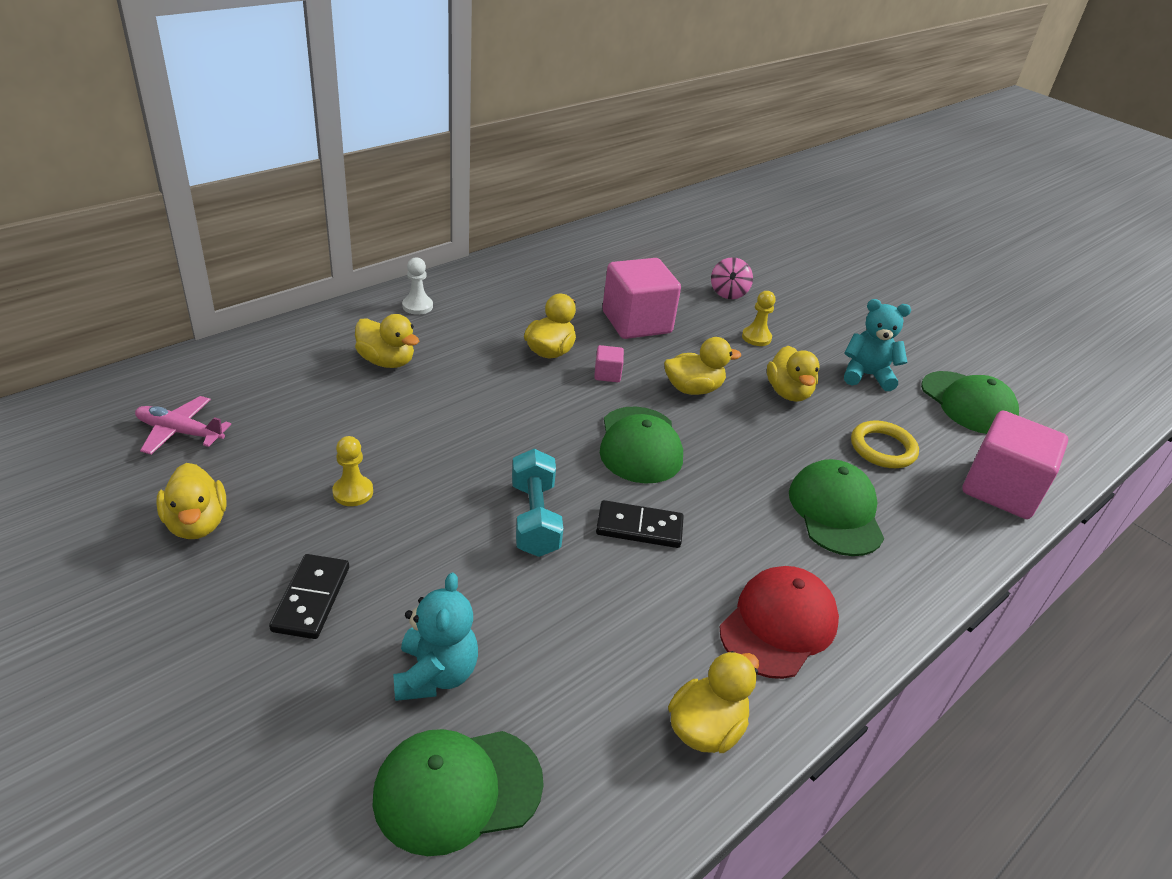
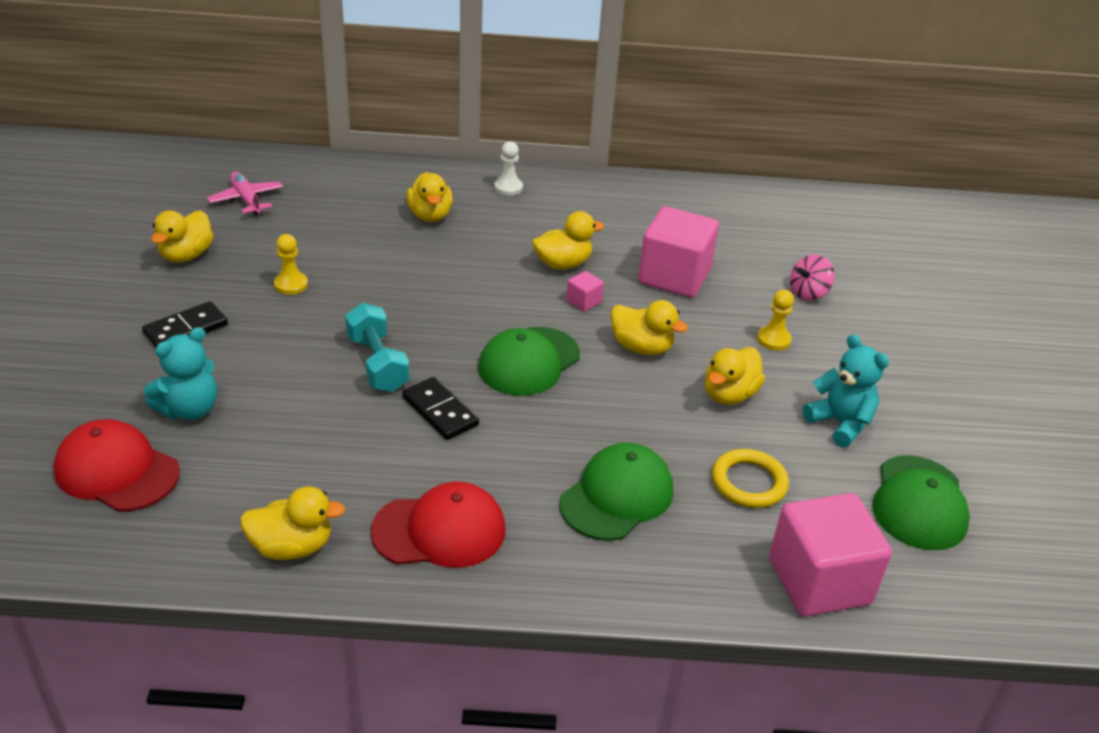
camera: 45 degrees right, 0 degrees up
(457, 789) = (117, 471): green cap -> red cap
(535, 518) = (377, 363): turquoise dumbbell -> turquoise dumbbell turned 60 degrees counterclockwise

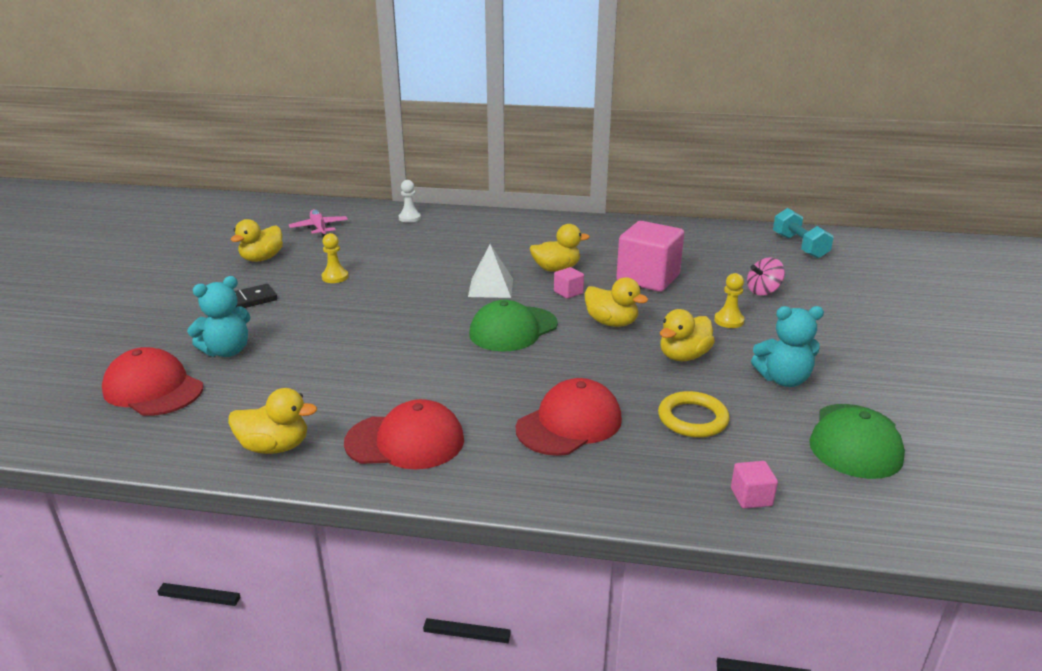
camera: 10 degrees right, 10 degrees down
(377, 363) = (387, 327): turquoise dumbbell -> turquoise dumbbell (799, 246)
(430, 215) = (457, 239): yellow duck -> none
(440, 411) = (429, 359): black domino -> none
(489, 296) = (491, 287): none -> white pyramid
(508, 188) = (523, 224): white pawn -> white pawn (409, 218)
(617, 496) = (569, 423): green cap -> red cap
(819, 581) = (751, 497): pink cube -> pink cube, size x0.42
(840, 423) = (783, 379): turquoise teddy bear -> turquoise teddy bear turned 120 degrees clockwise

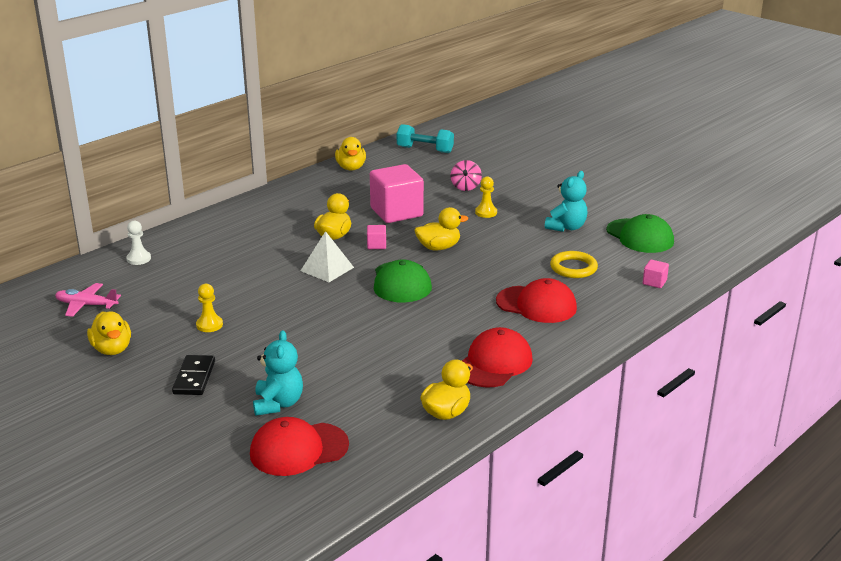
camera: 55 degrees left, 0 degrees up
(569, 423) = (536, 305): red cap -> red cap turned 120 degrees clockwise
(683, 356) = (508, 243): yellow duck -> yellow duck (351, 168)

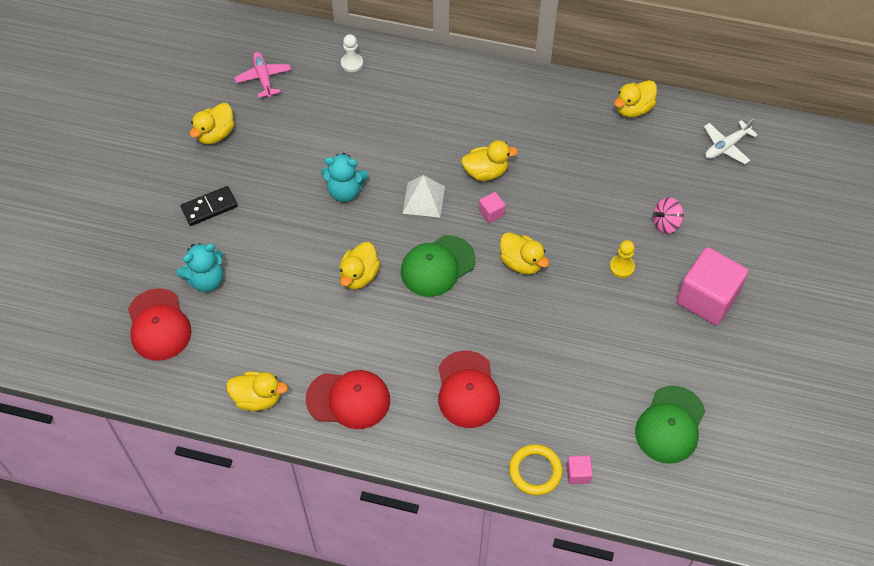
camera: 60 degrees right, 30 degrees up
(209, 325) = (285, 172): yellow pawn -> none
(298, 449) = (158, 325): red cap -> red cap turned 150 degrees counterclockwise
(369, 320) = (359, 276): none -> yellow duck
(396, 212) = (567, 194): pink cube -> pink cube (707, 298)
(425, 150) = (726, 146): turquoise dumbbell -> white plane
(566, 227) = (641, 350): turquoise teddy bear -> turquoise teddy bear (345, 191)
(573, 268) = (559, 391): yellow ring -> yellow ring (535, 471)

